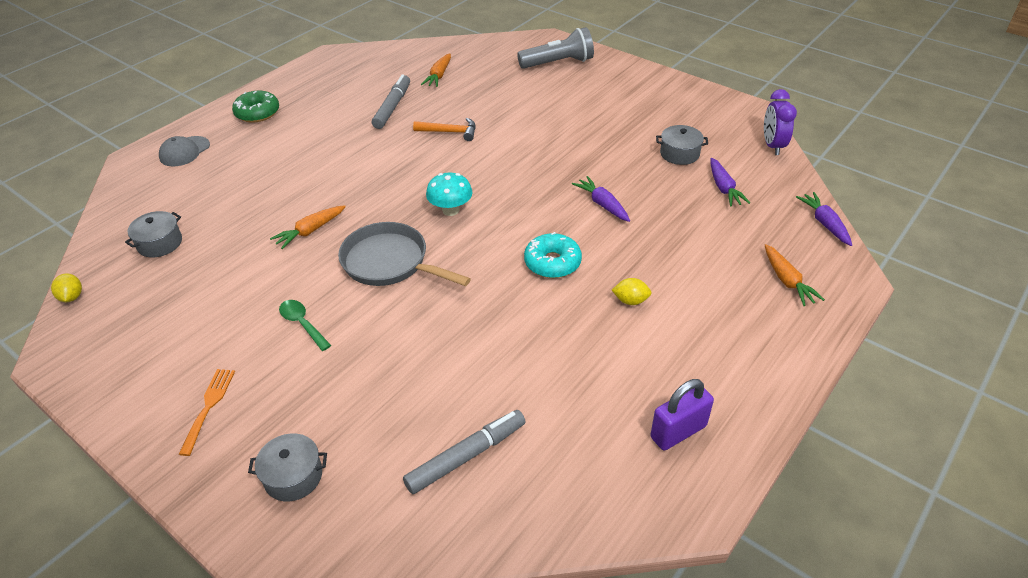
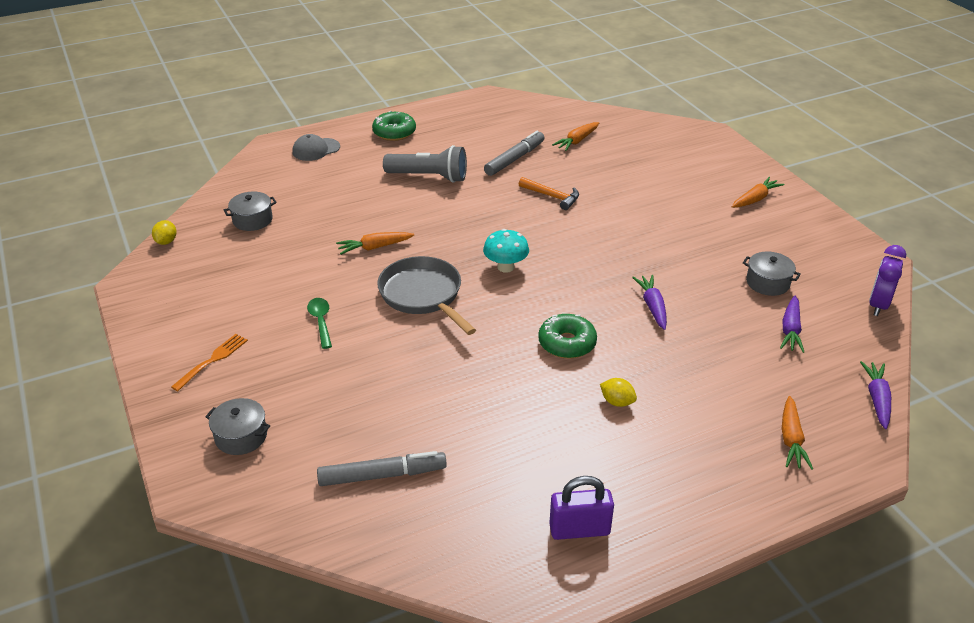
camera: 25 degrees right, 5 degrees down
(552, 263) = (567, 343): turquoise donut -> green donut
(558, 63) = (704, 159): grey flashlight -> grey flashlight (429, 177)
(622, 85) = (755, 199): none -> orange carrot

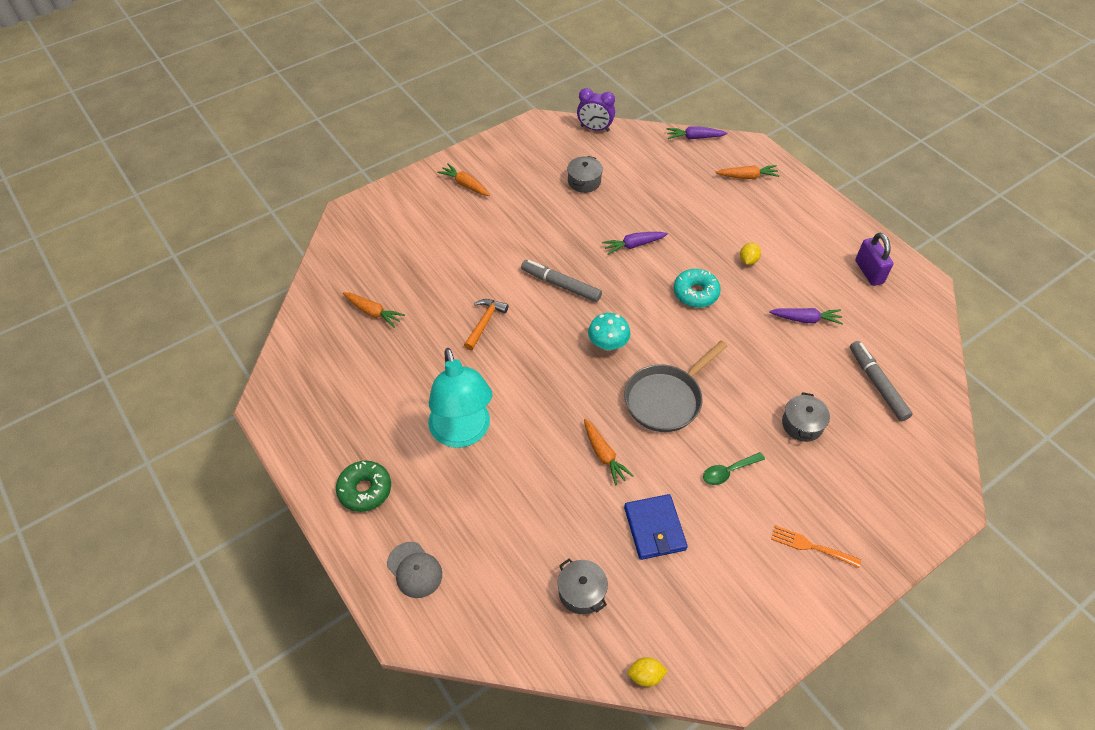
camera: 100 degrees left, 15 degrees up
(241, 436) = (885, 490): grey pot -> grey pot (802, 424)
(286, 265) = (654, 528): none -> blue wallet
(429, 177) = (463, 433): grey flashlight -> turquoise lamp
(515, 159) = (415, 361): grey marker -> grey marker (561, 285)
(567, 343) = (695, 293): green donut -> turquoise donut
(790, 330) = (637, 172): purple carrot -> purple carrot (806, 319)

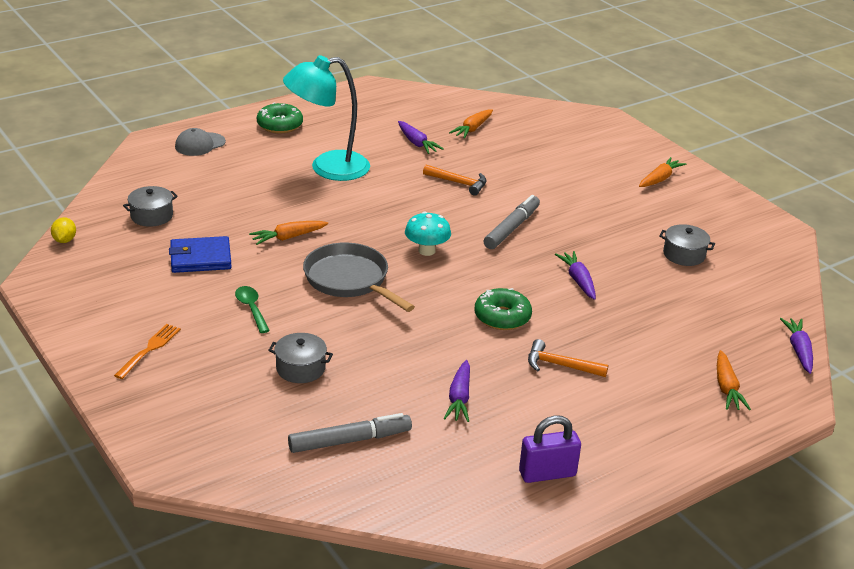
camera: 90 degrees right, 20 degrees down
(405, 358) = (417, 143): none -> purple carrot
(595, 128) = (789, 270): purple clock -> none
(695, 293) = (502, 317): turquoise donut -> green donut
(748, 260) = (560, 365): yellow lemon -> orange hammer

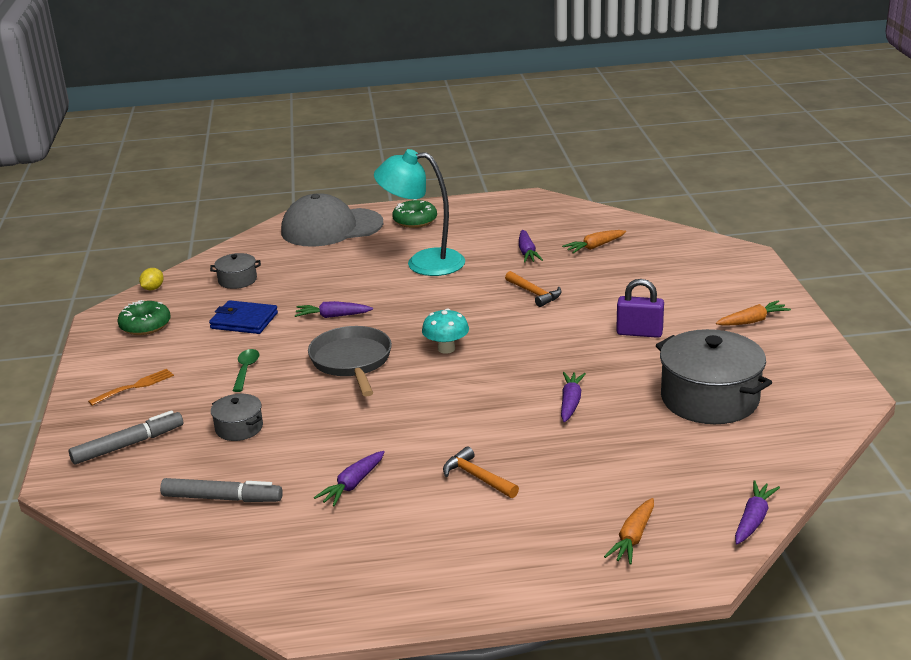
camera: 30 degrees right, 5 degrees down
(200, 144) = (331, 228): grey cap -> grey cap, size x2.10
(288, 237) = (332, 316): orange carrot -> purple carrot
(502, 317) = (462, 421): green donut -> green donut (145, 325)
(512, 228) = (548, 342): grey marker -> grey marker (128, 445)
(547, 474) = (370, 573): purple padlock -> purple padlock (639, 333)
(684, 255) = (709, 399): grey pot -> grey pot, size x2.05

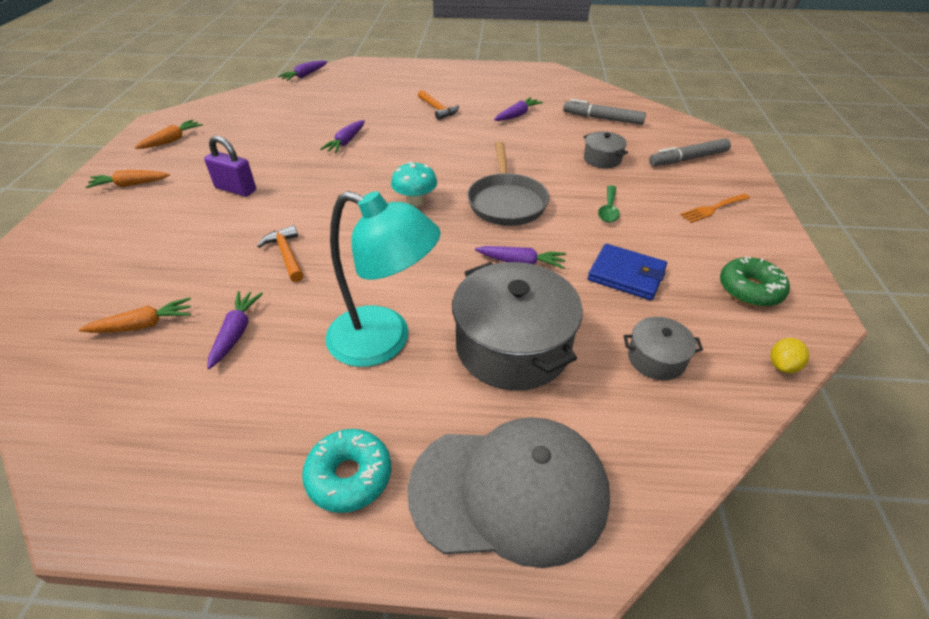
camera: 170 degrees left, 15 degrees up
(415, 221) = (349, 476): green donut -> turquoise donut
(633, 538) = (371, 76): orange carrot -> orange carrot (172, 140)
(709, 399) = (250, 131): grey pot -> grey pot (513, 346)

